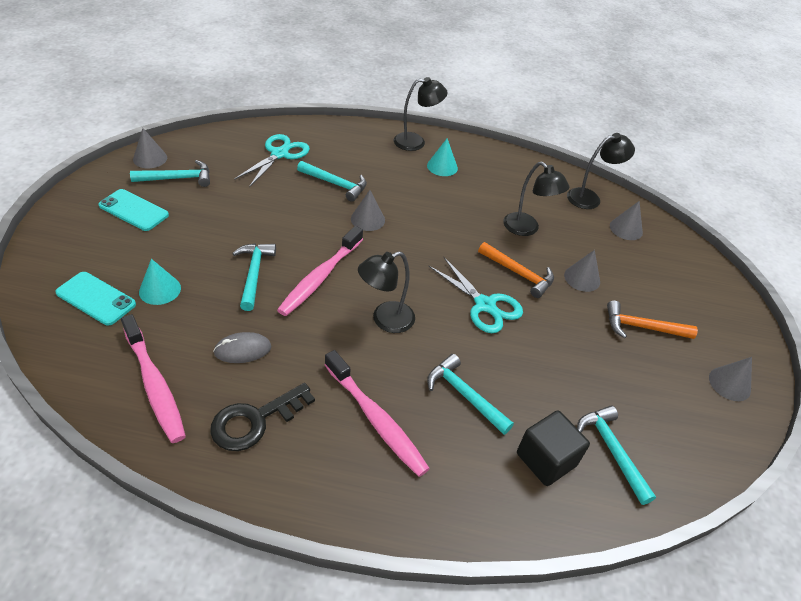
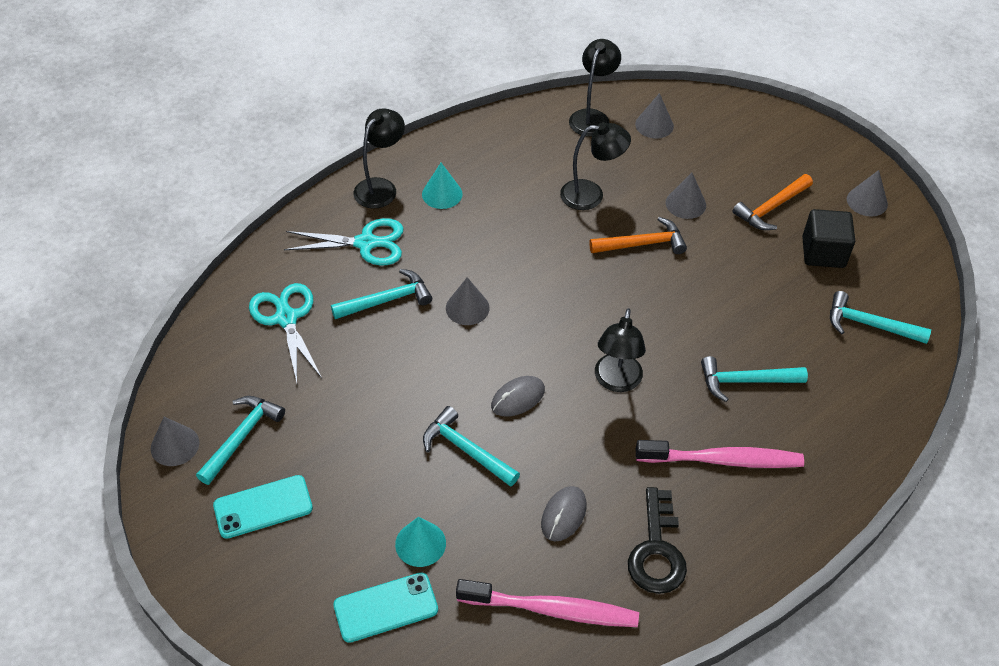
camera: 45 degrees left, 5 degrees up
(320, 277) = (518, 398): pink toothbrush -> grey mouse
(484, 305) = (659, 296): turquoise scissors -> turquoise scissors (366, 243)
(546, 459) = (846, 372): black cube -> black cube (823, 252)

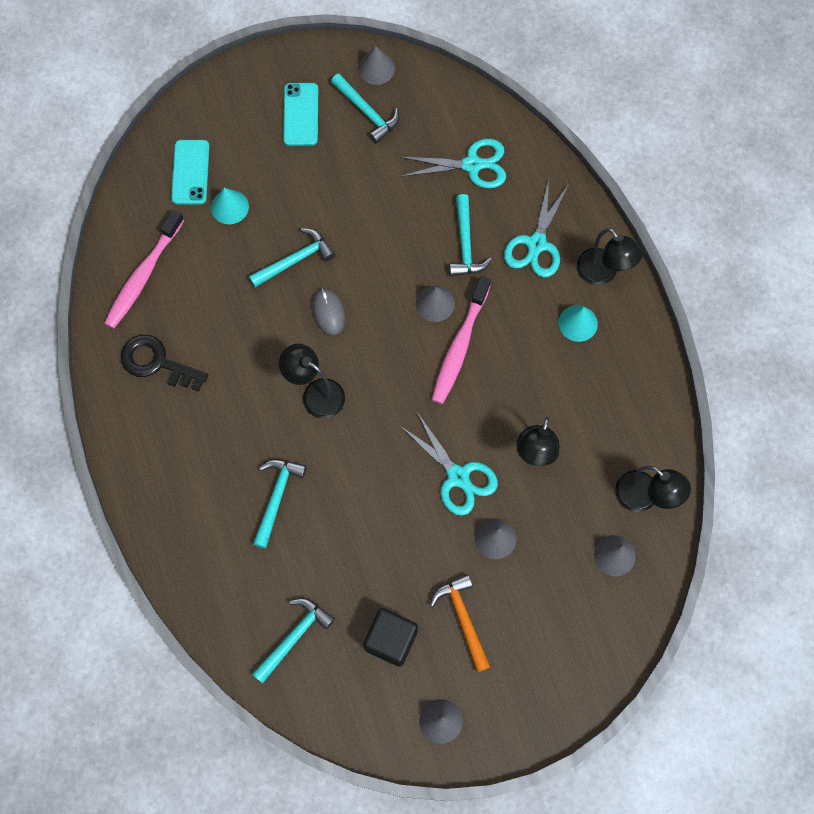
camera: 110 degrees right, 20 degrees up
(563, 515) = (212, 309): grey mouse -> none
(642, 244) = (458, 476): orange hammer -> turquoise scissors
(723, 460) = (211, 444): pink toothbrush -> pink toothbrush (459, 346)

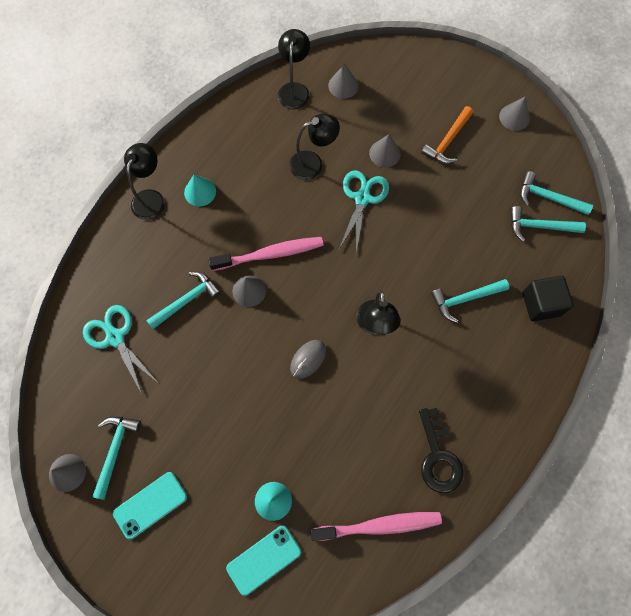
camera: 125 degrees left, 0 degrees up
(295, 260) = (283, 414): turquoise hammer -> turquoise hammer (548, 197)
(391, 640) = (493, 171): black cube -> black cube (541, 304)
(536, 244) = (155, 253): turquoise scissors -> none

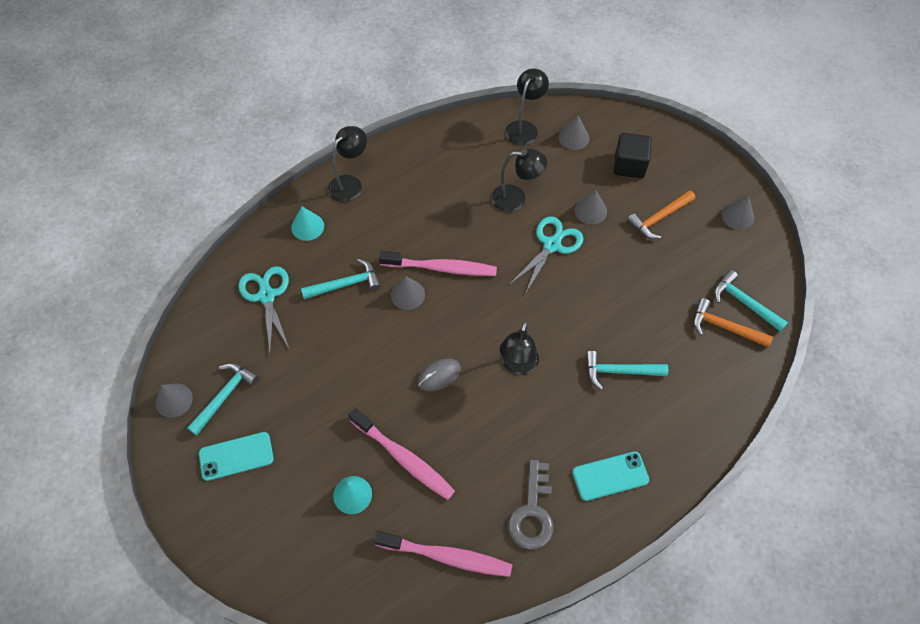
camera: 20 degrees right, 10 degrees down
(200, 192) = (397, 192): turquoise cone -> turquoise cone (307, 226)
(264, 559) = (321, 546): turquoise phone -> turquoise phone (610, 476)
(306, 449) = (404, 458): none -> pink toothbrush
(438, 457) = (532, 512): black key -> grey key
(539, 226) = (724, 327): turquoise hammer -> orange hammer
(541, 304) = (697, 402): black cube -> black cube (629, 165)

